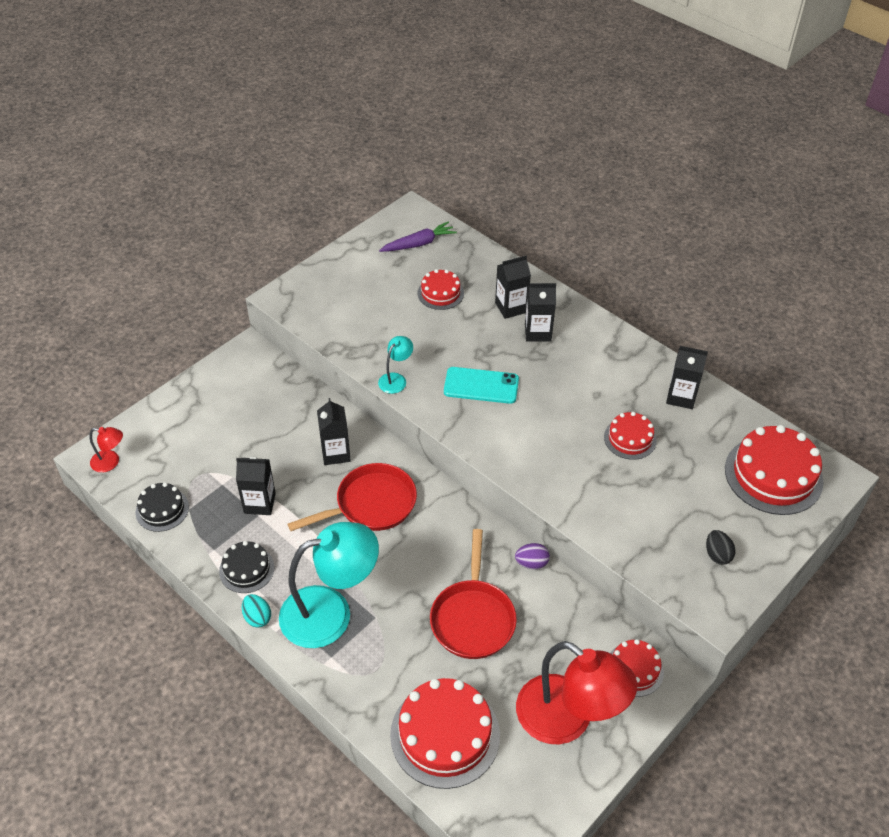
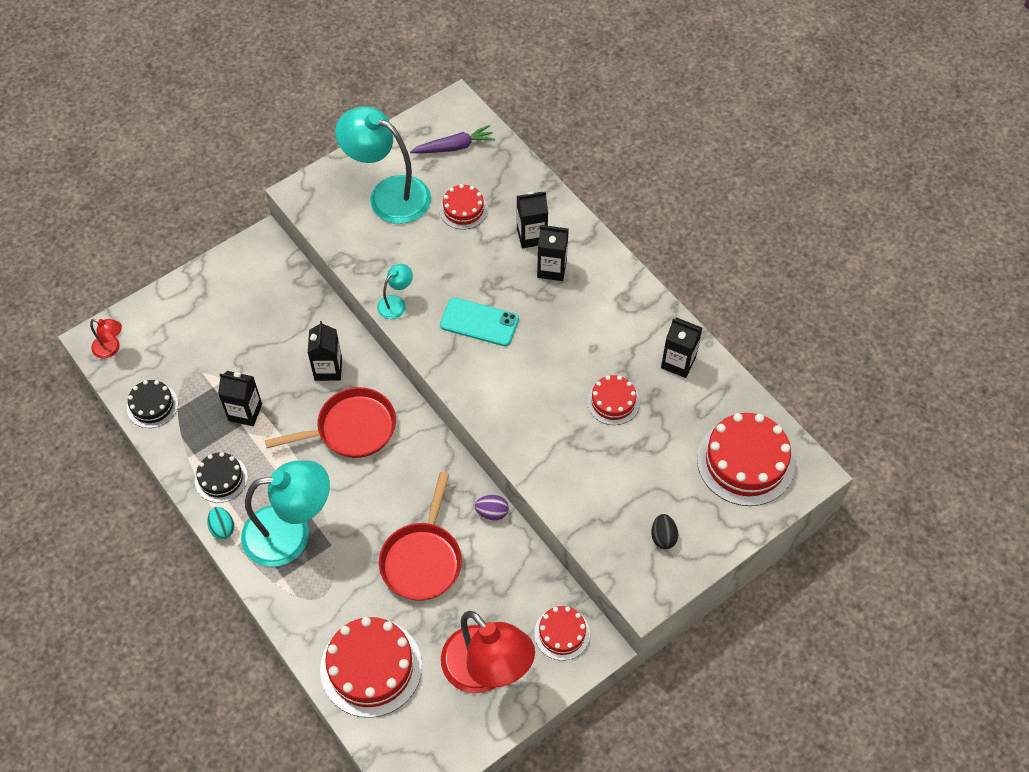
camera: 10 degrees right, 10 degrees up
(366, 289) = (388, 194): none -> turquoise lamp

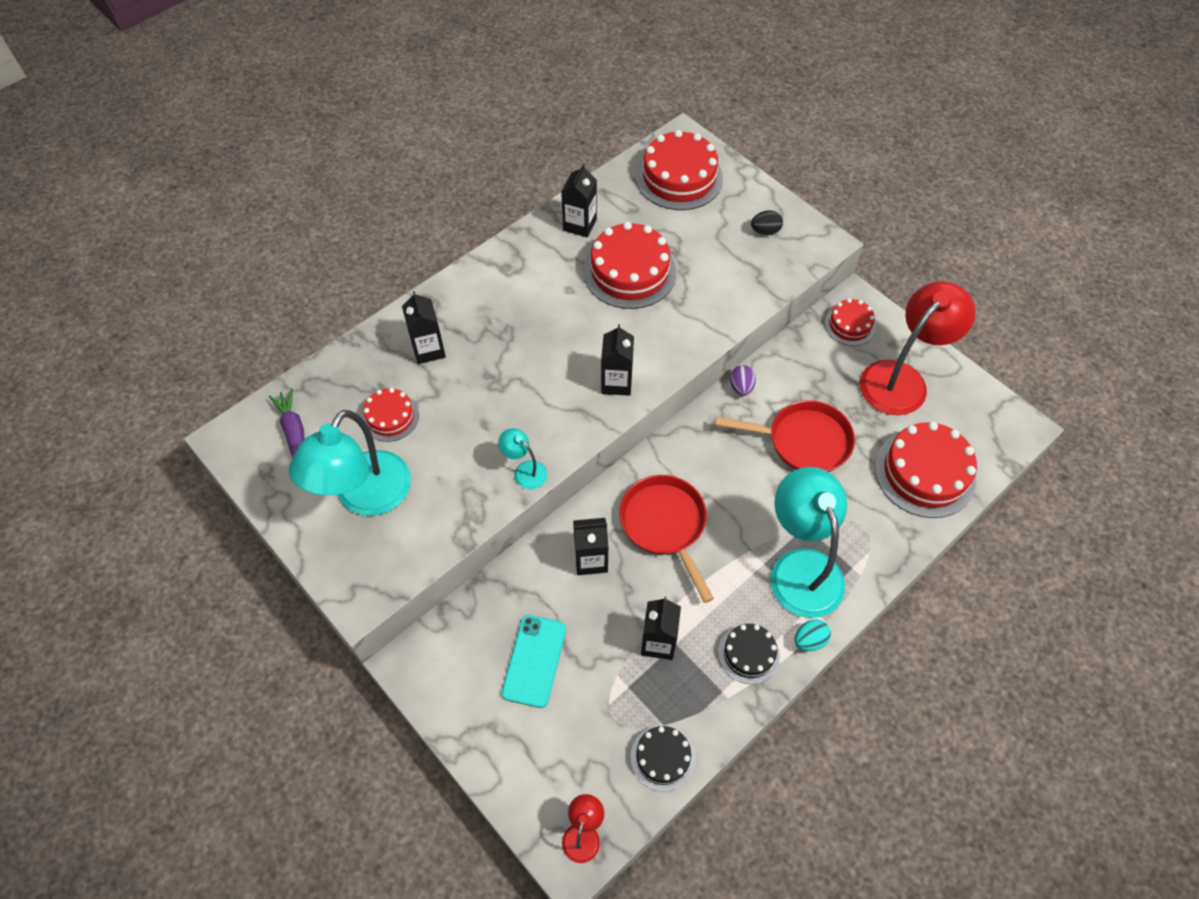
camera: 95 degrees left, 0 degrees up
(479, 322) = (545, 388): turquoise phone -> turquoise phone (534, 661)
(552, 269) = (472, 329): black carton -> black carton (616, 382)
(613, 402) = (629, 272): red cake -> red cake, size x1.80

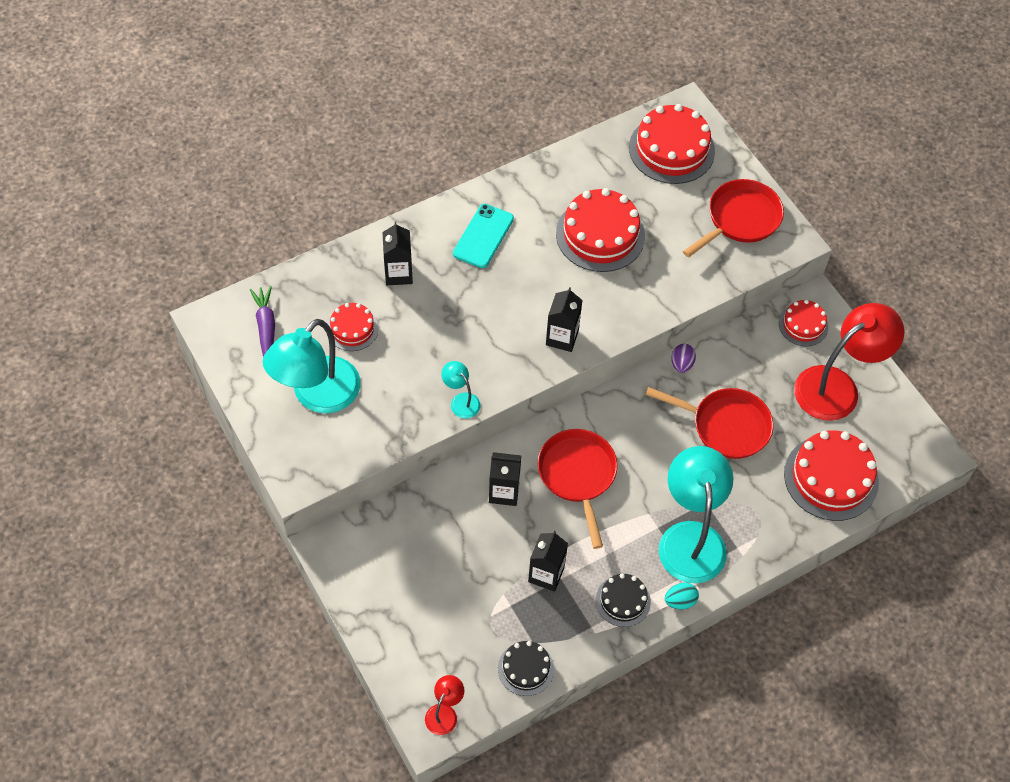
camera: 10 degrees right, 0 degrees up
(534, 661) = (435, 567): turquoise phone -> turquoise phone (483, 236)
(580, 225) = (564, 179): black carton -> none
(765, 231) = (740, 219): black egg -> red pan

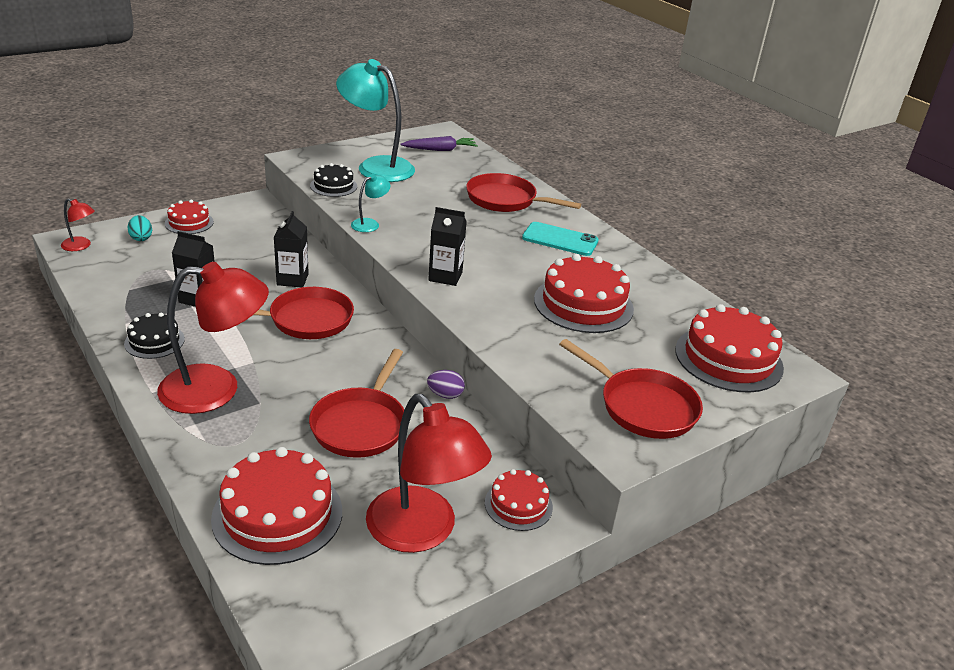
camera: 85 degrees right, 25 degrees down
(352, 329) = (443, 180): red cake -> red cake (189, 222)
(398, 274) = (505, 200): black carton -> red pan
(526, 668) = (104, 285): black cake -> black cake (333, 186)
(680, 601) = (141, 378): turquoise egg -> turquoise egg (141, 238)
(690, 538) = (216, 389): turquoise lamp -> red lamp

